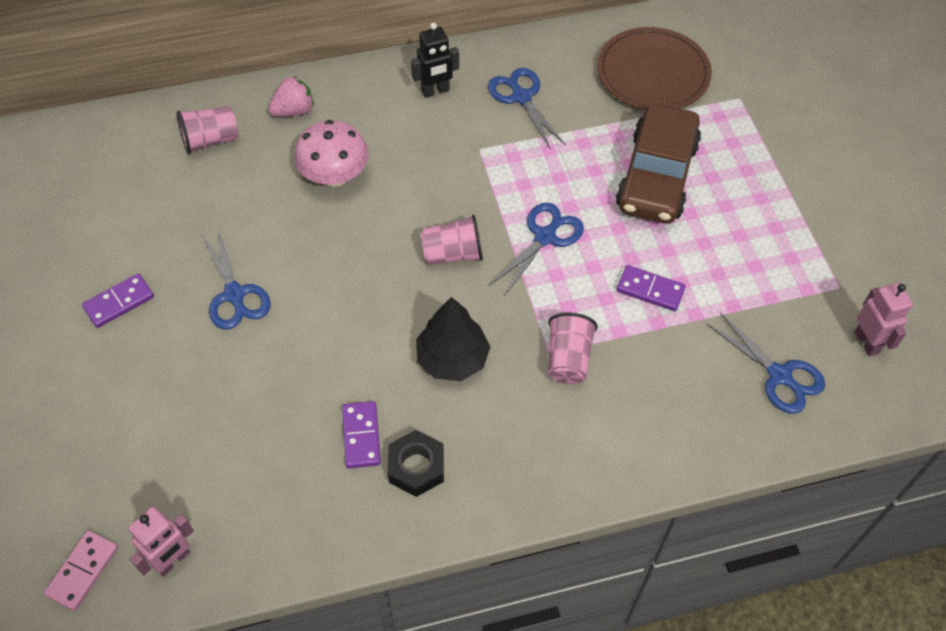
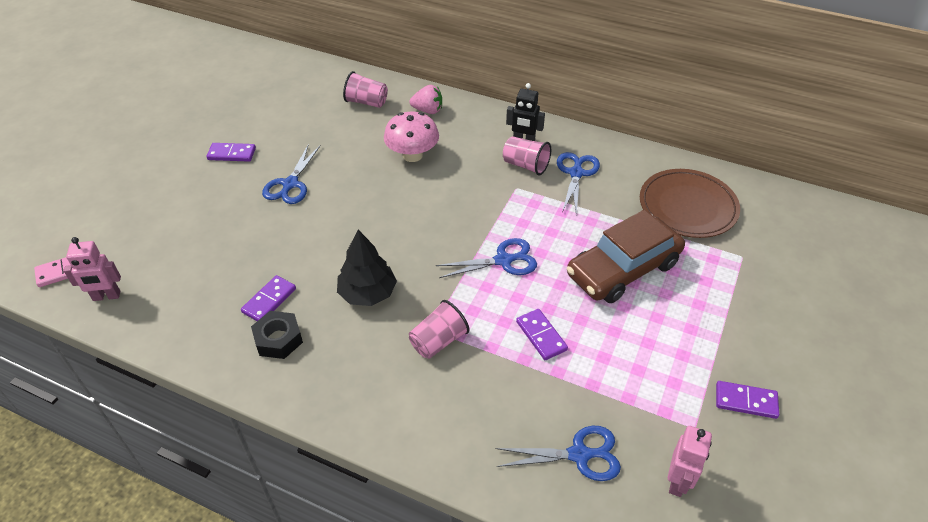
camera: 40 degrees right, 10 degrees down
(452, 254) = (434, 235): pink cup -> pink cup (525, 165)
(779, 375) = (579, 455): blue scissors -> blue scissors turned 90 degrees counterclockwise
(855, 236) = (746, 401): none -> purple domino

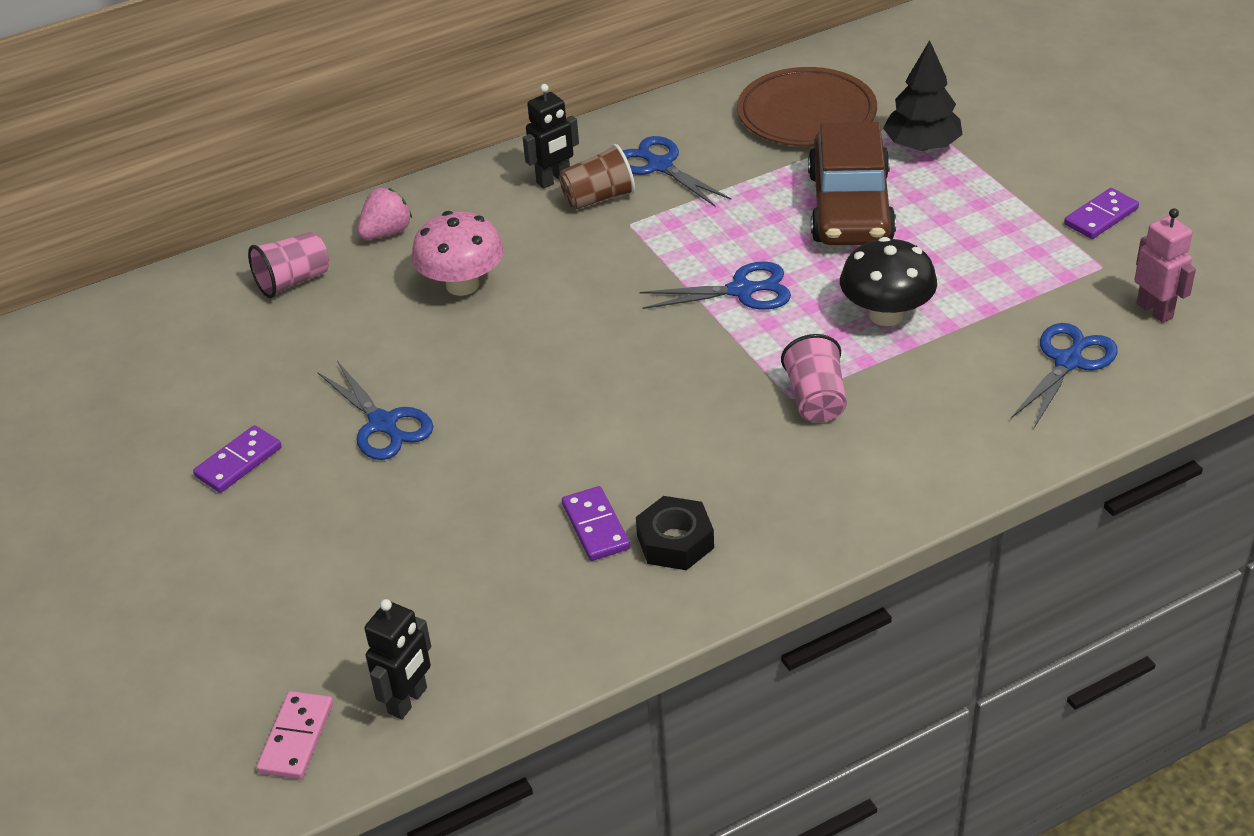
camera: 50 degrees left, 5 degrees down
(106, 296) = (408, 701): pink robot -> black robot
(368, 293) = (677, 428): black tree -> black tree (922, 146)
(503, 260) = (741, 291): blue scissors -> blue scissors turned 60 degrees clockwise
(525, 165) = (598, 198): pink cup -> brown cup
(541, 336) = (886, 314): purple domino -> black mushroom

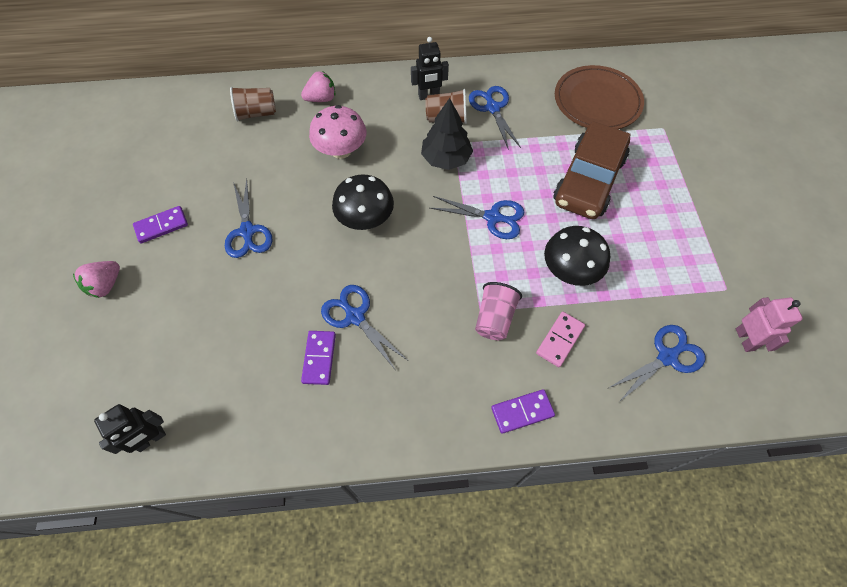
camera: 20 degrees right, 20 degrees up
(200, 560) = (106, 285): none -> pink strawberry
(293, 281) = (256, 113): pink cup -> brown cup
(296, 738) = (81, 437): pink domino -> pink domino (559, 340)
(556, 352) = (365, 219): none -> black mushroom
(617, 464) = (355, 317): none -> blue scissors
(675, 542) = (357, 391): black nut -> none
(922, 146) = (655, 150): black tree -> black tree (446, 159)
(1100, 216) = (744, 249): purple domino -> purple domino (522, 411)

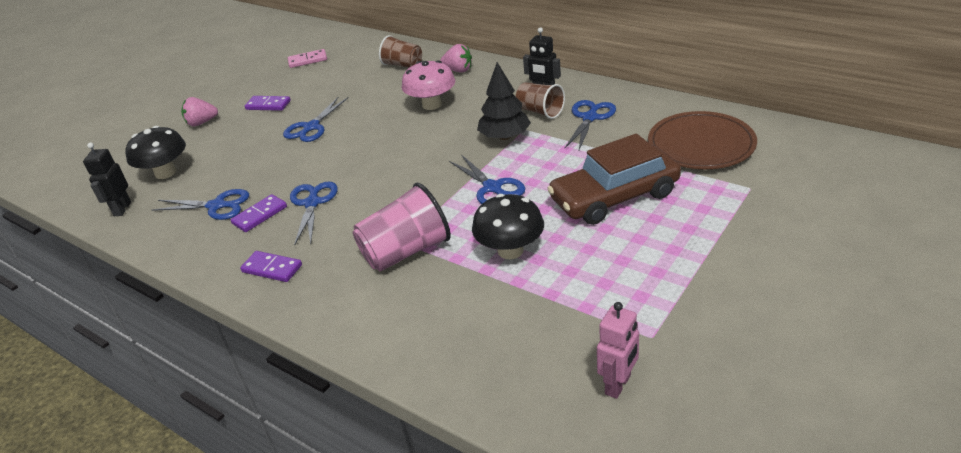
camera: 45 degrees right, 25 degrees down
(151, 439) = (122, 209): black robot -> black robot turned 90 degrees clockwise
(365, 219) = (394, 151): black mushroom -> black mushroom (165, 173)
(494, 318) = (406, 252): pink cup -> pink cup, size x1.56
(522, 411) = (346, 320): purple domino -> purple domino (272, 268)
(559, 340) = (438, 291): pink domino -> pink domino (307, 60)
(667, 357) = (517, 354): blue scissors -> blue scissors (216, 206)

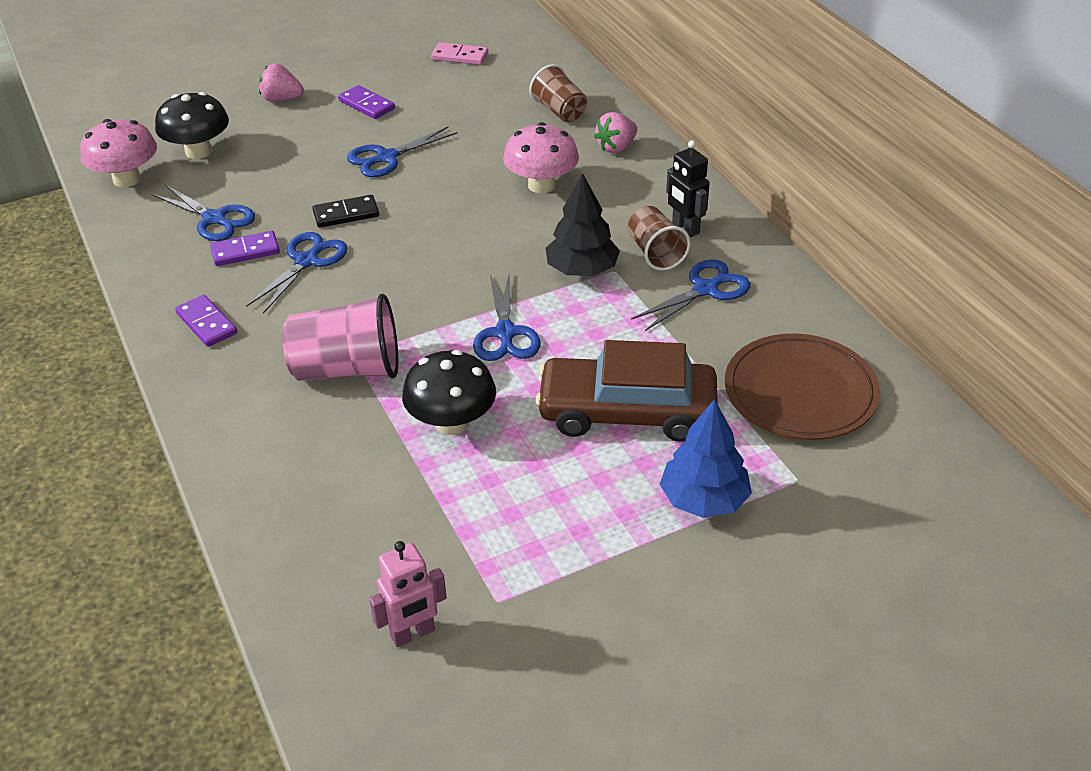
camera: 25 degrees right, 5 degrees up
(122, 209) = (127, 179): black robot -> pink mushroom
(314, 167) = (346, 214): none -> black domino
(458, 70) = (616, 147): pink strawberry -> pink strawberry turned 90 degrees clockwise
(711, 221) = (704, 500): none -> blue tree

